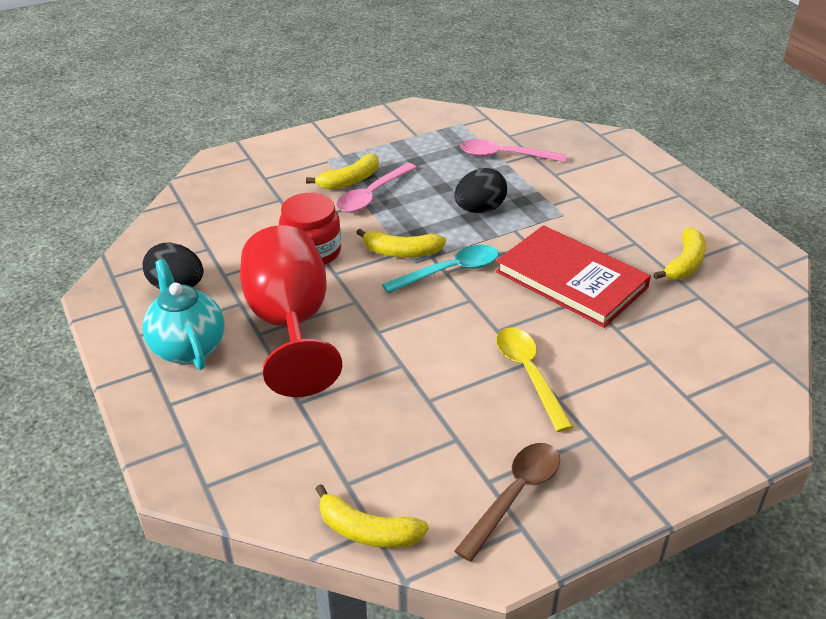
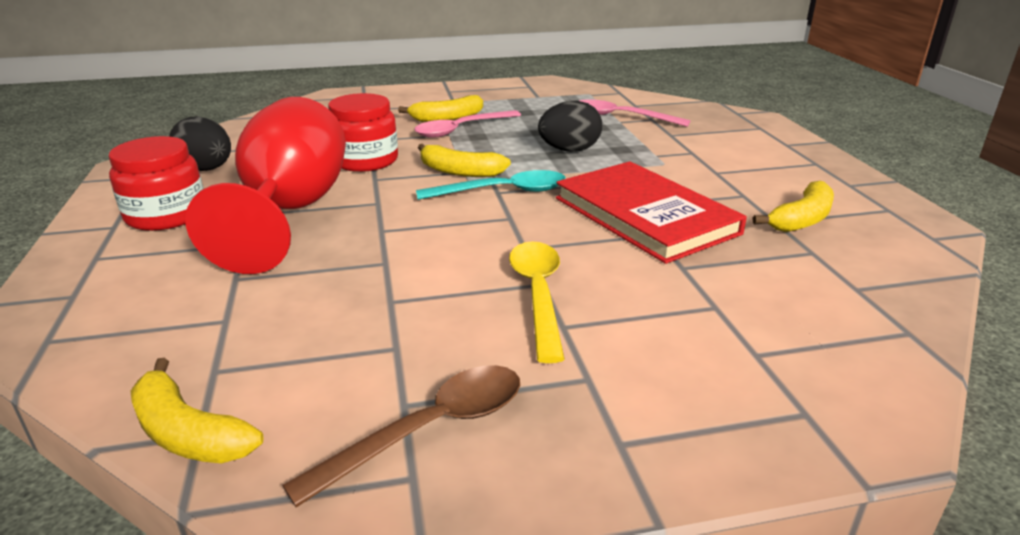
camera: 15 degrees right, 10 degrees down
(188, 348) = (166, 215): turquoise teapot -> red jar

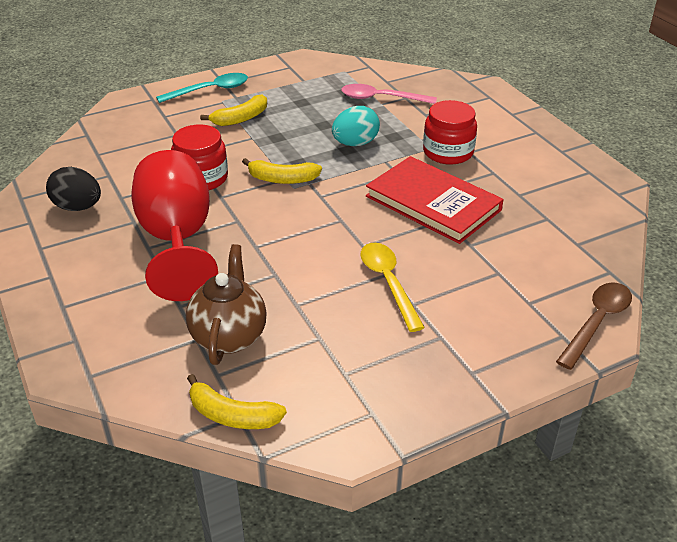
camera: 15 degrees left, 10 degrees up
(166, 215) = (83, 259): red jar -> red jar (448, 152)
(270, 324) = (229, 336): none -> brown teapot
(430, 429) = (368, 385): brown spoon -> brown spoon (597, 322)
(461, 130) = (259, 131): pink spoon -> none
(503, 192) = (325, 195): turquoise spoon -> turquoise spoon (210, 90)
(569, 150) = (355, 143): black egg -> turquoise egg
(801, 219) = (536, 190): yellow banana -> none

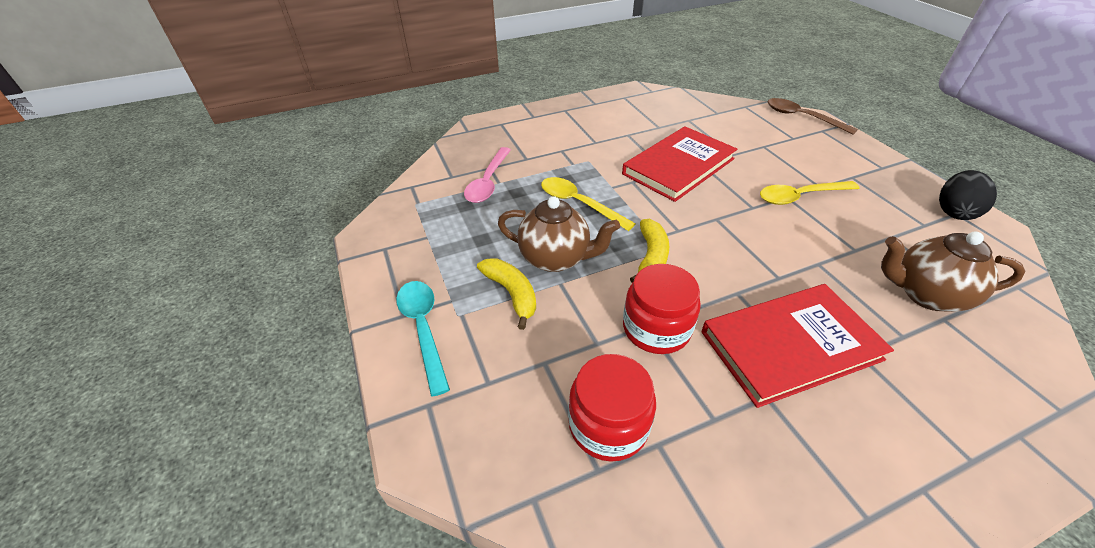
camera: 85 degrees left, 5 degrees up
(78, 207) = (752, 477): black egg -> black egg (954, 212)
(177, 239) = (790, 346): red goblet -> red book
(232, 415) = (1022, 290): yellow banana -> none
(279, 134) = (555, 258): none -> brown teapot
(355, 143) = (578, 203): turquoise egg -> yellow spoon
(448, 152) = (596, 152): red jar -> red jar (608, 425)

